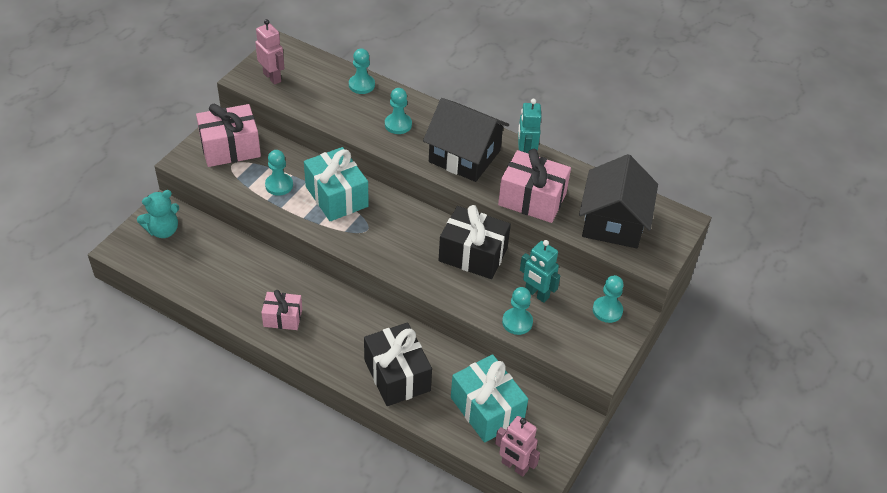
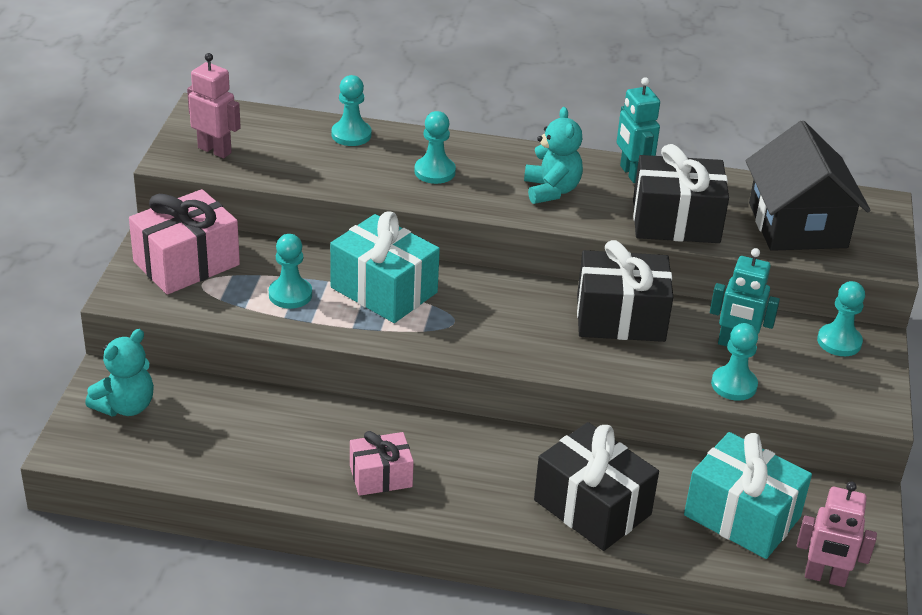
camera: 20 degrees left, 10 degrees down
(464, 156) = (551, 190): black house -> turquoise teddy bear
(532, 199) = (676, 221): pink gift -> black gift

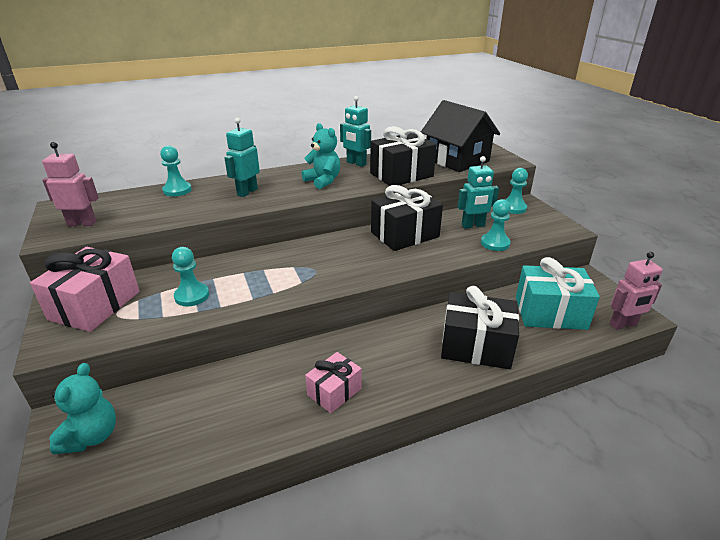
camera: 30 degrees left, 5 degrees down
(384, 290) = (255, 270): turquoise gift -> none
(434, 172) = (247, 192): turquoise pawn -> turquoise robot

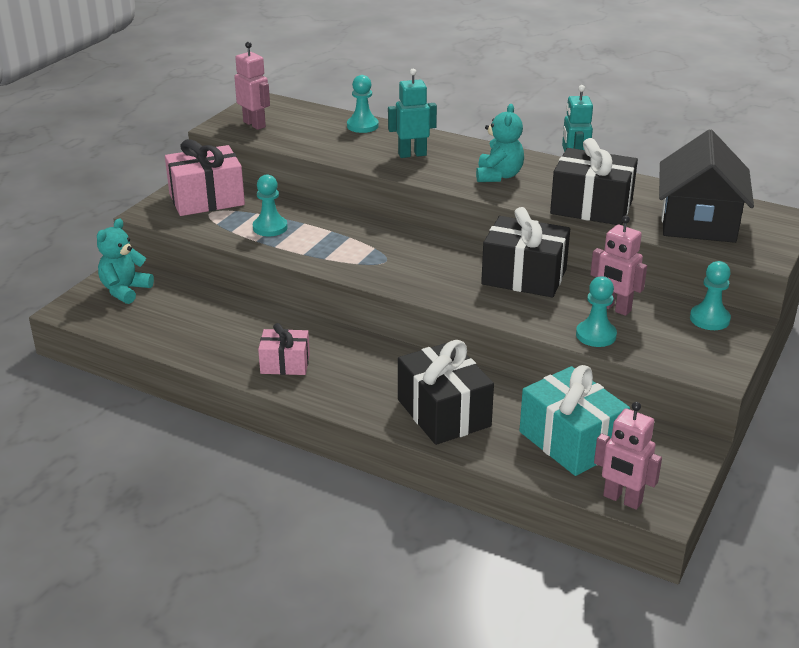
camera: 50 degrees right, 0 degrees up
(91, 436) = (125, 290): turquoise teddy bear -> turquoise teddy bear turned 150 degrees clockwise
(473, 226) = (614, 308): turquoise robot -> pink robot

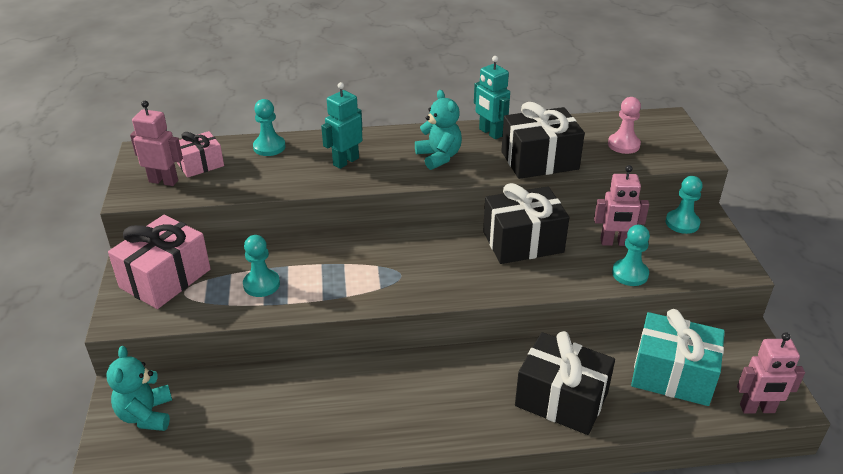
camera: 35 degrees left, 5 degrees up
(285, 364) = (385, 419): pink gift -> pink gift (200, 164)
(698, 222) = (623, 145): black house -> pink pawn

